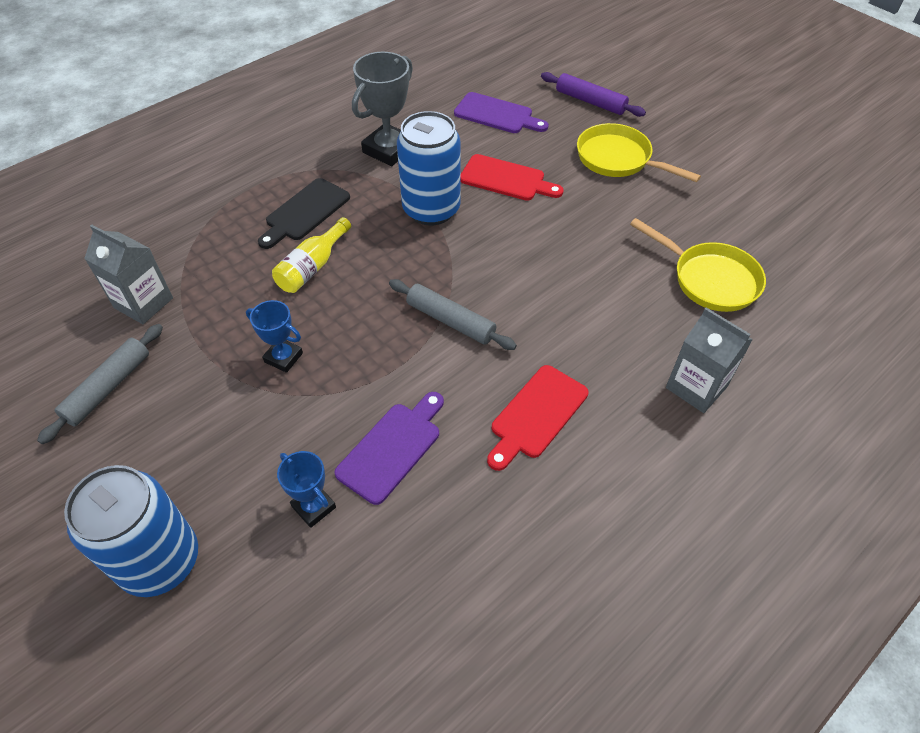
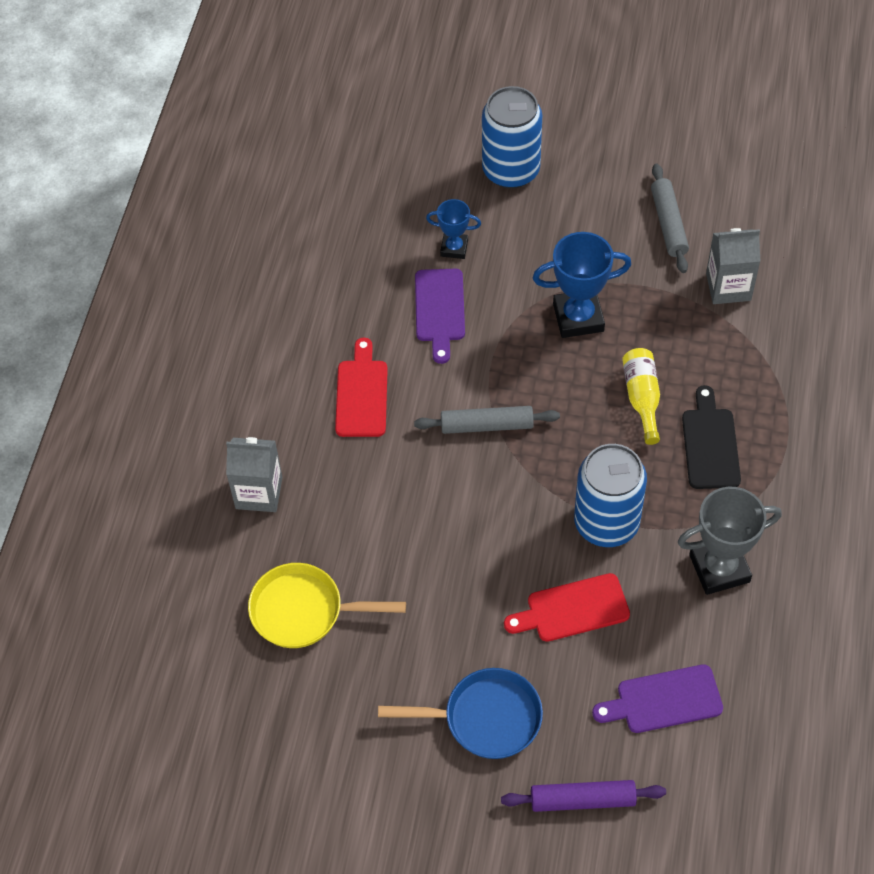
camera: 145 degrees right, 5 degrees up
(283, 357) = (578, 317): blue trophy -> blue trophy, size x1.73
(388, 150) = (719, 568): grey trophy -> grey trophy turned 75 degrees clockwise
(618, 159) = (485, 718): yellow pan -> blue pan

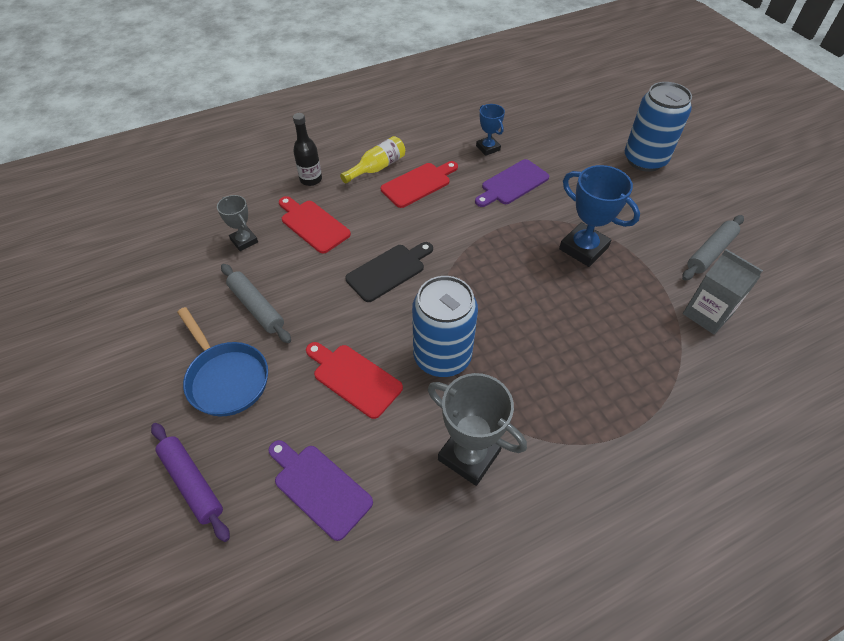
camera: 50 degrees right, 5 degrees down
(259, 492) = (311, 179): grey carton -> black bottle
(304, 611) = (244, 241): yellow pan -> grey trophy
(336, 531) = (313, 224): none -> red cutting board
(454, 248) = (561, 166): blue trophy -> blue trophy (488, 148)
(486, 425) = (455, 250): grey rolling pin -> grey rolling pin (256, 307)
(642, 398) = (561, 318): yellow bottle -> yellow bottle (377, 168)
(710, 444) = (569, 382): black cutting board -> black cutting board (388, 271)

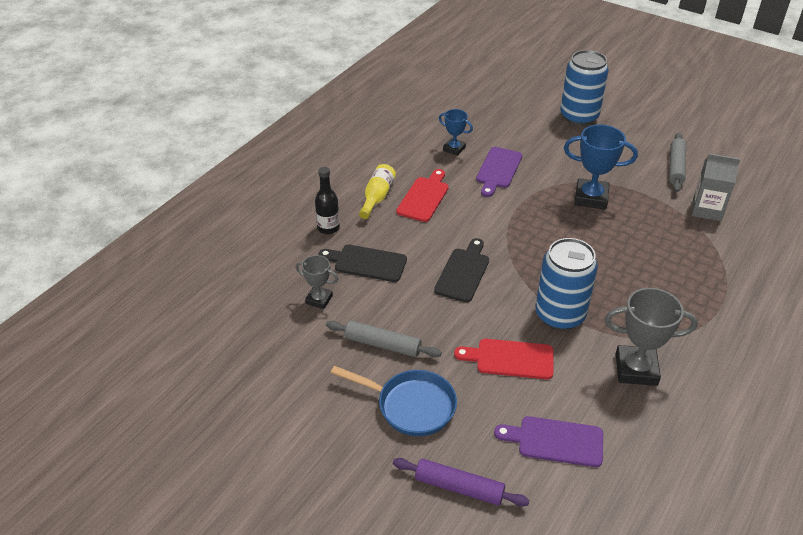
camera: 30 degrees left, 10 degrees down
(313, 224) = (366, 263): red cutting board -> black cutting board

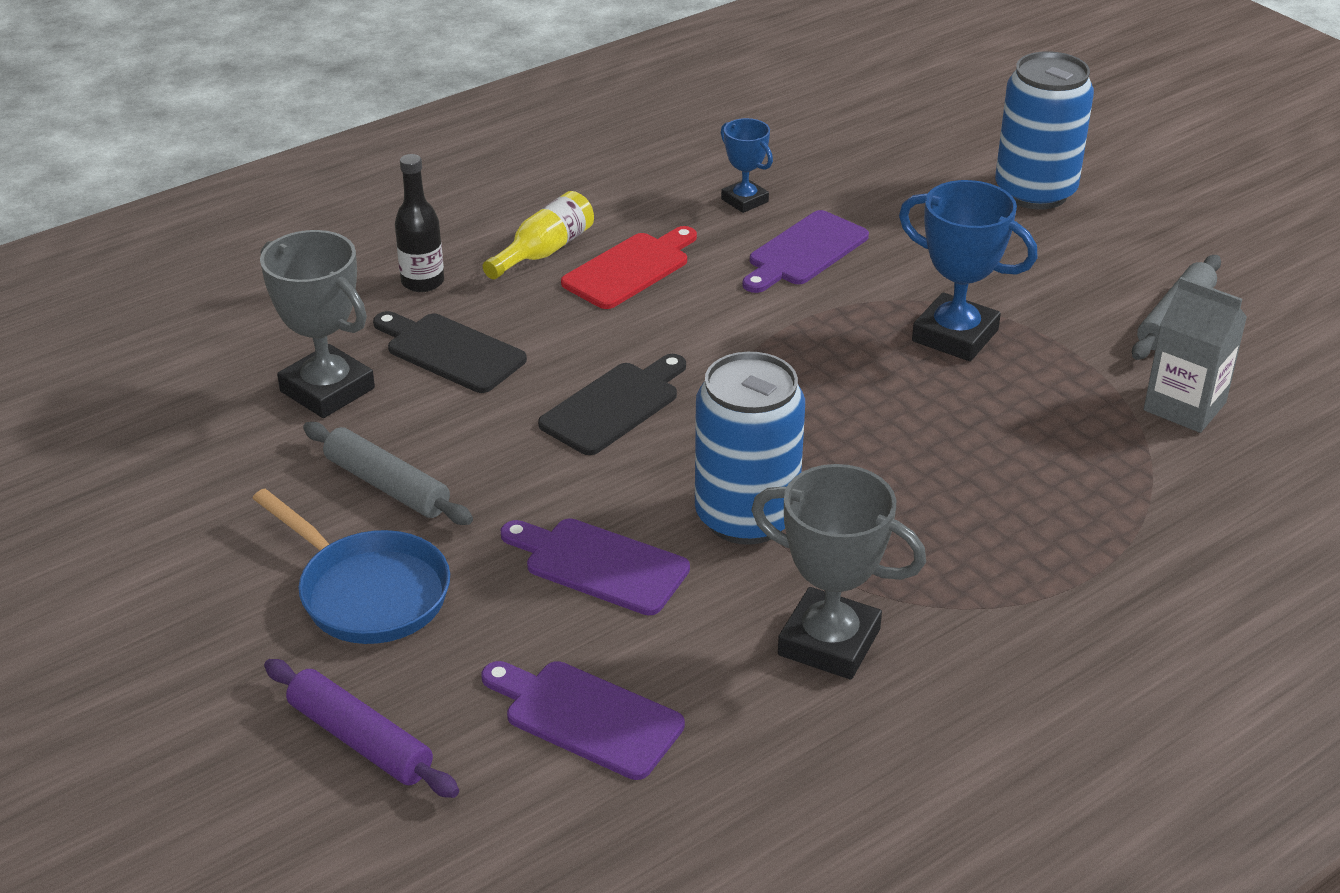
camera: 20 degrees right, 5 degrees down
(319, 299) = (327, 390): grey trophy -> grey trophy, size x1.73
(510, 359) = (599, 565): red cutting board -> purple cutting board

